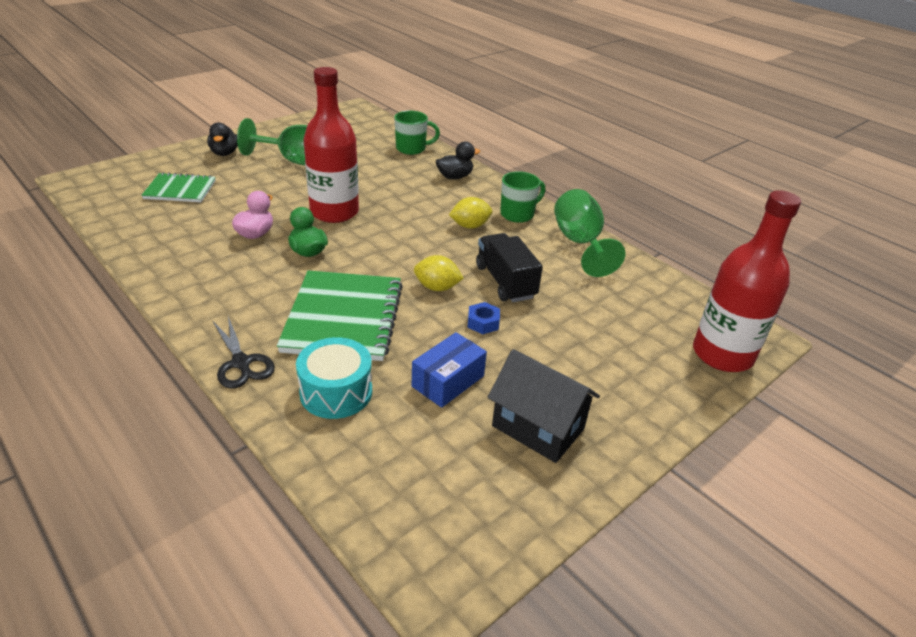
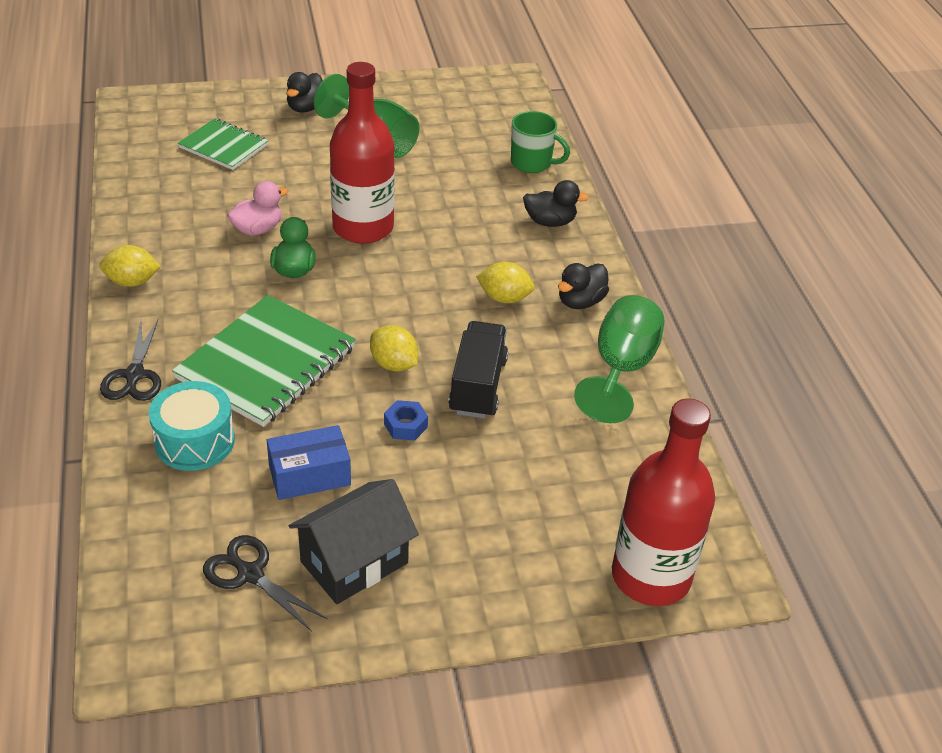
camera: 30 degrees right, 5 degrees up
(180, 298) = (132, 282): none -> yellow lemon
(471, 471) = (250, 574): none -> black scissors
(518, 214) = (580, 302): green mug -> black duck
(538, 427) = (354, 562): black house -> black house turned 75 degrees clockwise

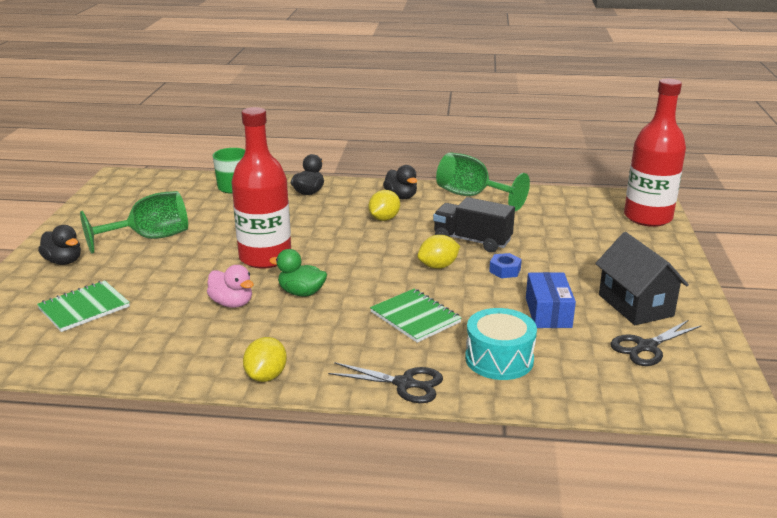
camera: 70 degrees left, 15 degrees down
(257, 229) = (232, 303): pink duck -> pink duck turned 150 degrees clockwise
(266, 363) = (415, 317): green notebook -> green notebook, size x0.59

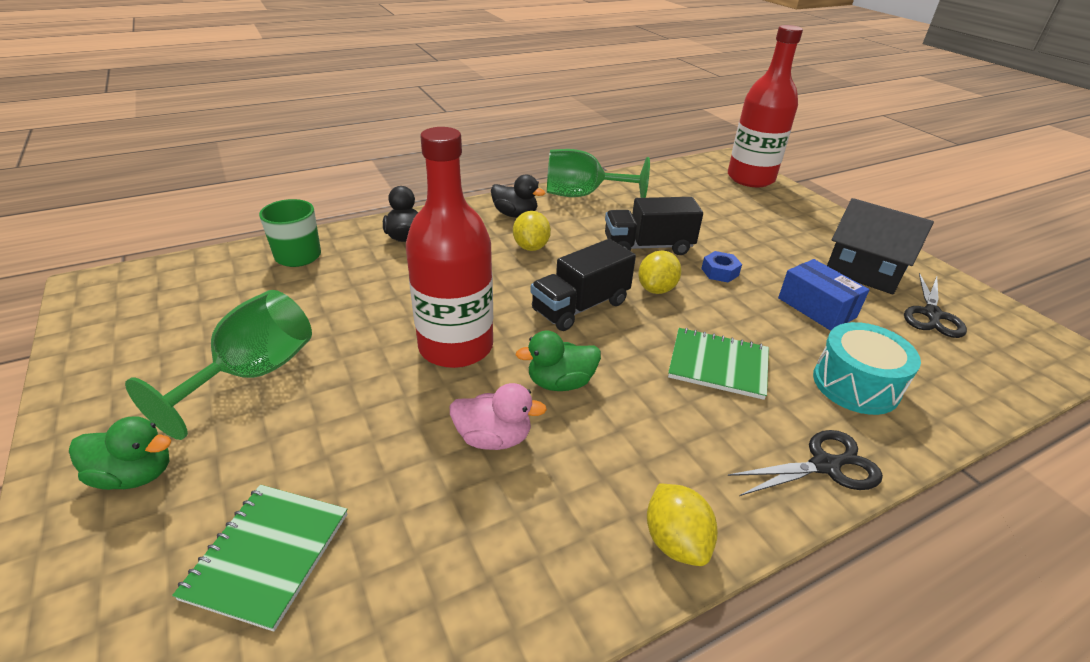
camera: 35 degrees left, 10 degrees up
(63, 261) = (135, 475): black duck -> green duck
(369, 260) = (580, 306): none -> black truck

